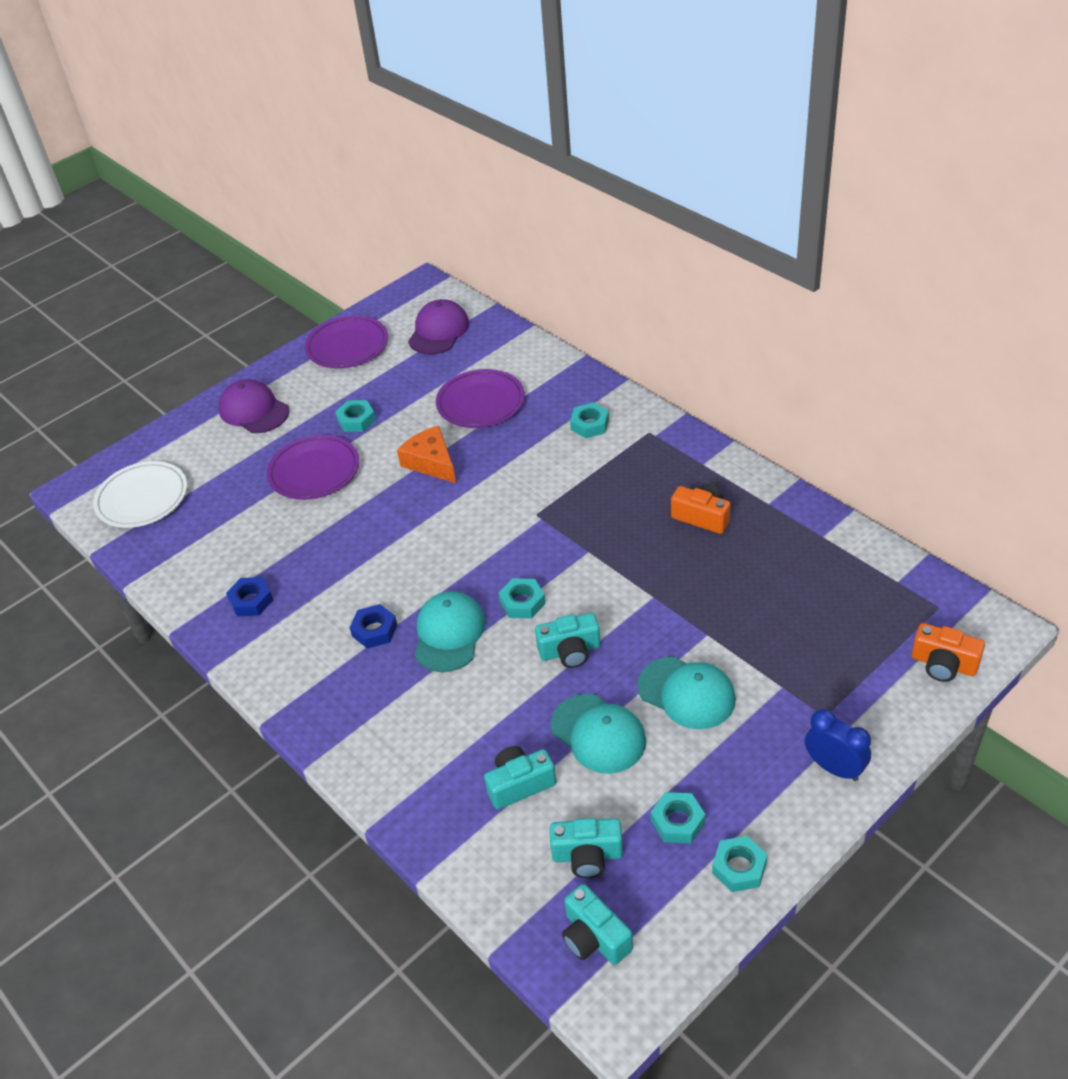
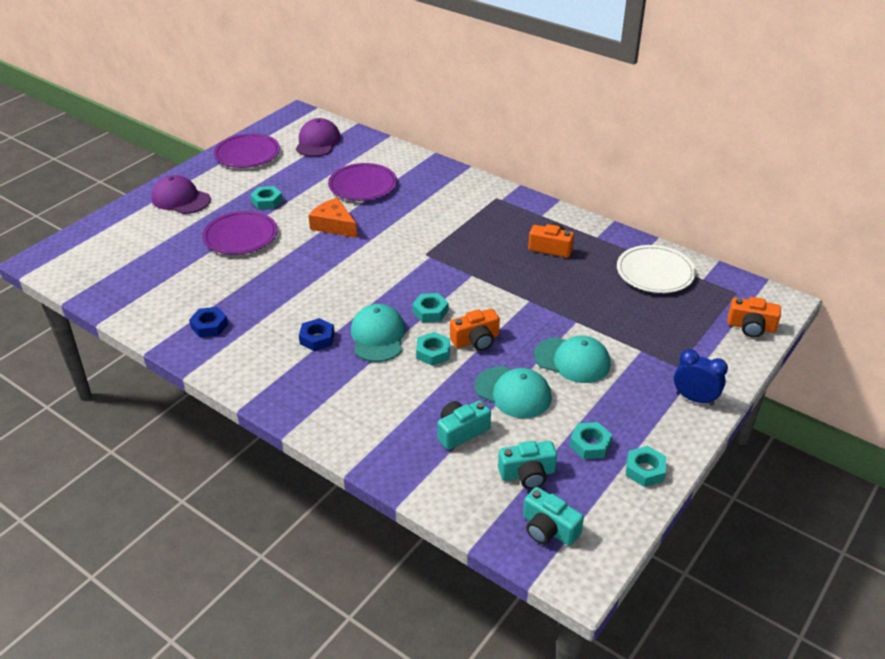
camera: 15 degrees left, 5 degrees down
(142, 498) = (99, 262): white plate -> white plate (655, 272)
(570, 651) = (476, 340): turquoise camera -> orange camera
(589, 425) = (450, 195): turquoise nut -> turquoise nut (433, 352)

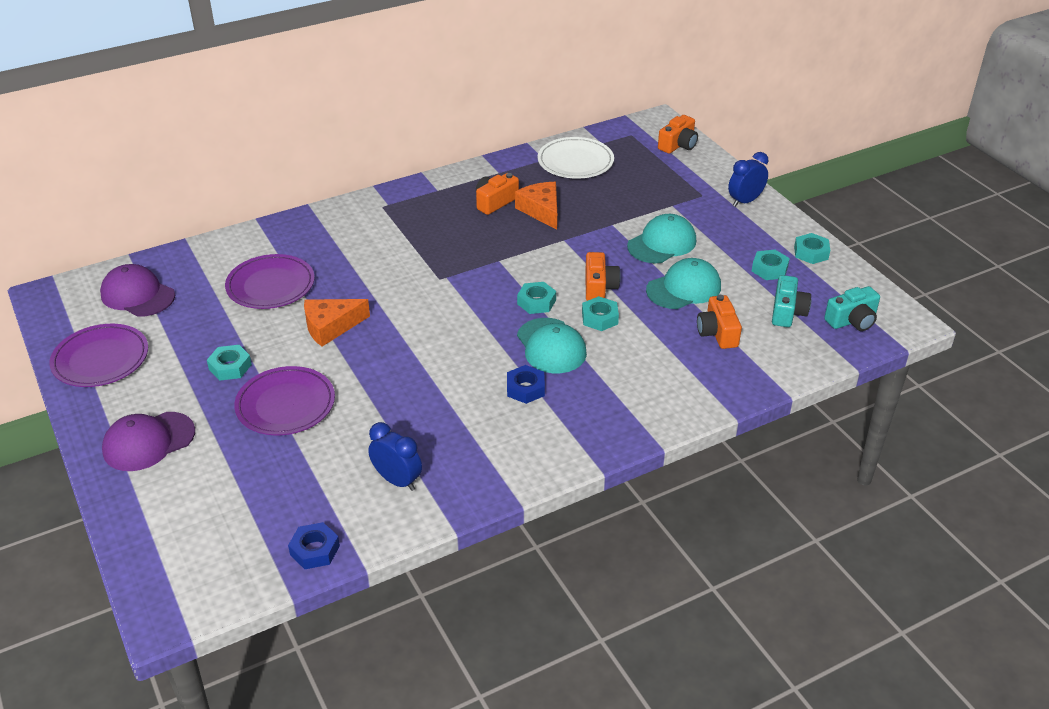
camera: 65 degrees left, 0 degrees up
(186, 309) = (397, 480): none -> blue clock
(209, 326) = (445, 467): blue nut -> blue nut (315, 550)
(378, 336) = (551, 346): turquoise cap -> turquoise cap turned 135 degrees counterclockwise
(461, 432) = (717, 333): turquoise camera -> orange camera
(561, 276) = (541, 210): none -> orange cheese

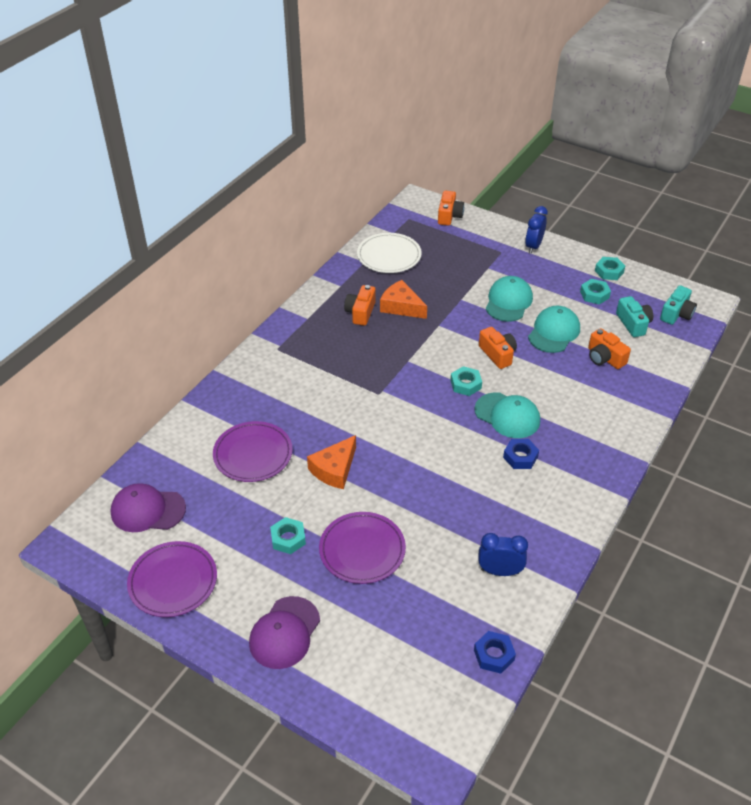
camera: 30 degrees left, 5 degrees up
(599, 318) = (520, 379): turquoise nut -> none

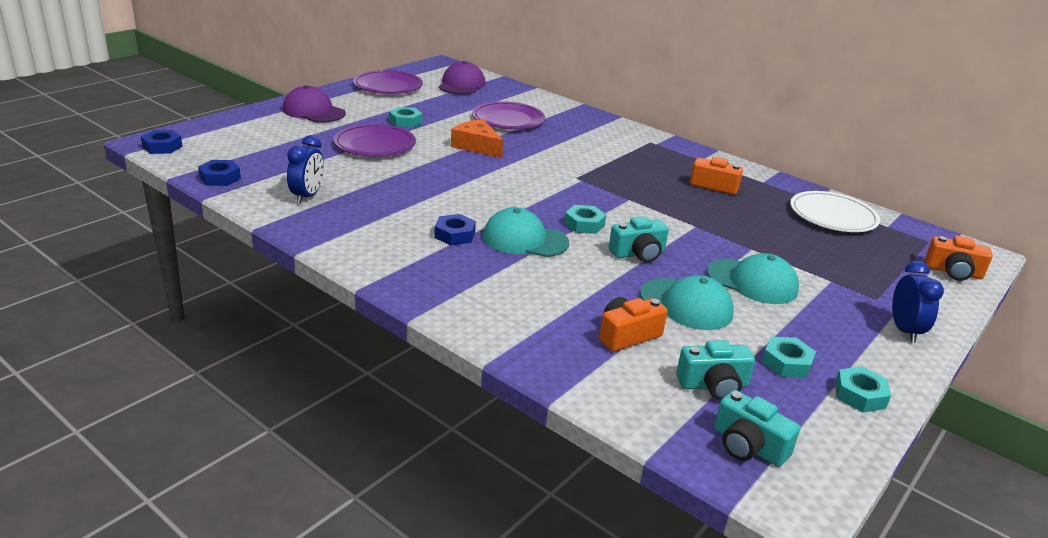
camera: 95 degrees right, 15 degrees down
(401, 307) = (728, 209): orange cheese -> none
(443, 744) = (162, 147): none -> blue nut
(497, 354) = (638, 253): orange camera -> turquoise camera
(507, 415) = (525, 239): turquoise cap -> turquoise cap turned 60 degrees clockwise
(533, 246) = (904, 330): blue clock -> blue clock turned 60 degrees clockwise

